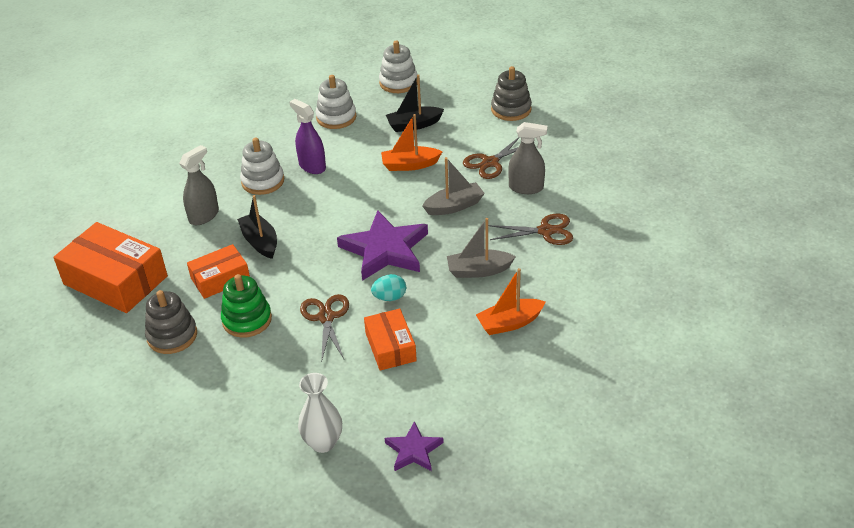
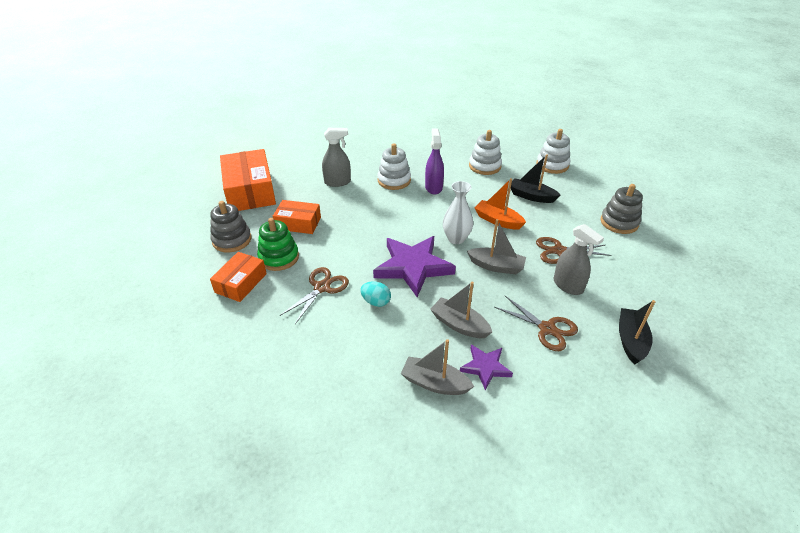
camera: 40 degrees right, 0 degrees up
(260, 242) = (347, 215): black boat -> black boat (631, 340)
(323, 443) = (210, 374): white vase -> white vase (456, 239)
(390, 347) = (333, 337): orange box -> orange box (241, 283)
(413, 450) = (250, 430): purple star -> purple star (485, 367)
(509, 323) = (434, 383): orange boat -> grey boat

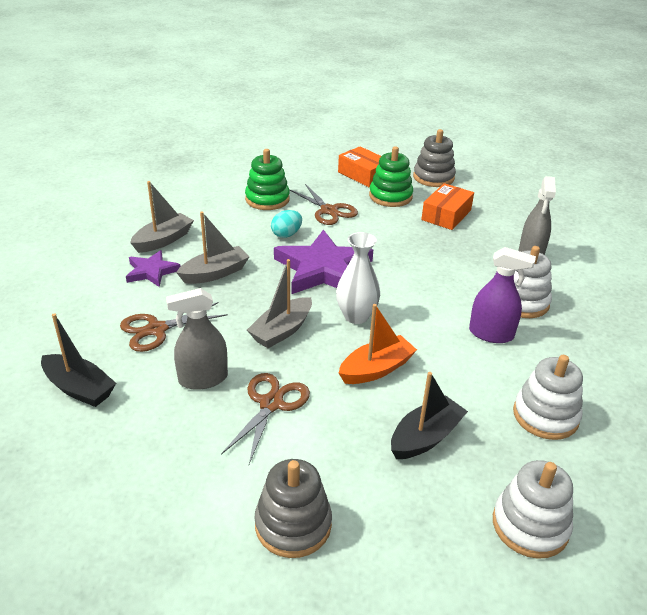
camera: 110 degrees right, 5 degrees down
(250, 191) = (526, 196): orange box -> none
(319, 335) = (267, 199): none -> green stacking toy

